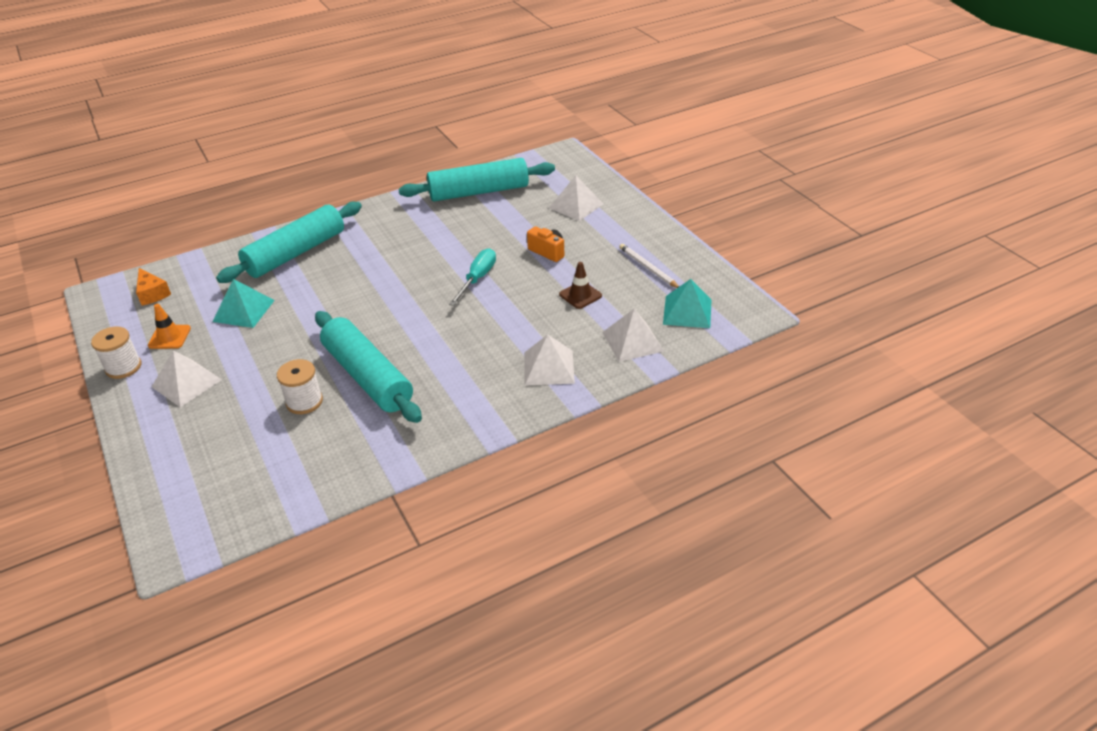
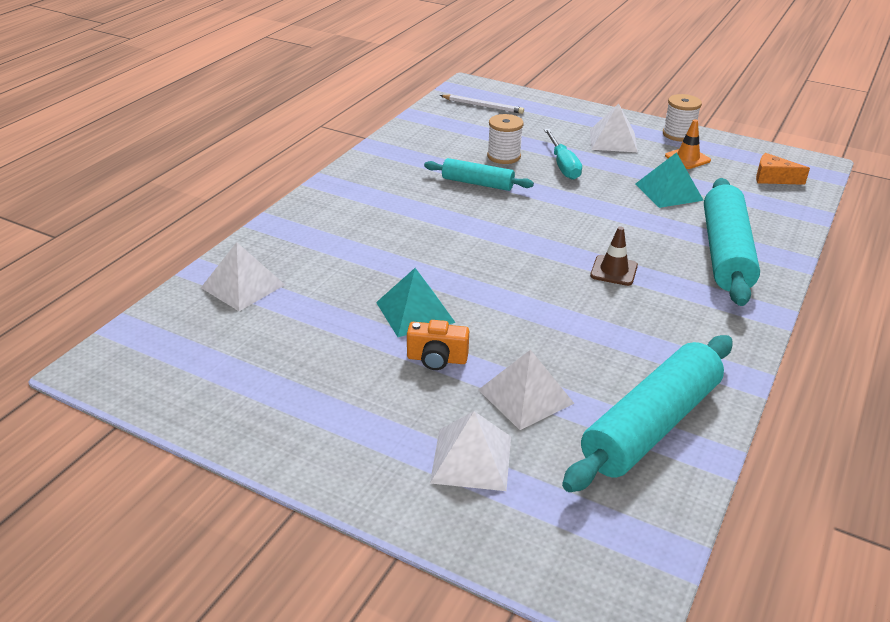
camera: 145 degrees right, 5 degrees down
(367, 377) = (477, 183): turquoise rolling pin -> turquoise rolling pin, size x0.56
(477, 279) = (486, 294): turquoise screwdriver -> turquoise screwdriver (563, 165)
(548, 367) = (317, 237): white pyramid -> white pyramid (526, 396)
(580, 295) = (342, 316): brown traffic cone -> brown traffic cone (614, 271)
(648, 268) = (277, 384): white pencil -> white pencil (483, 106)
(687, 311) = (191, 340): turquoise pyramid -> turquoise pyramid (415, 312)

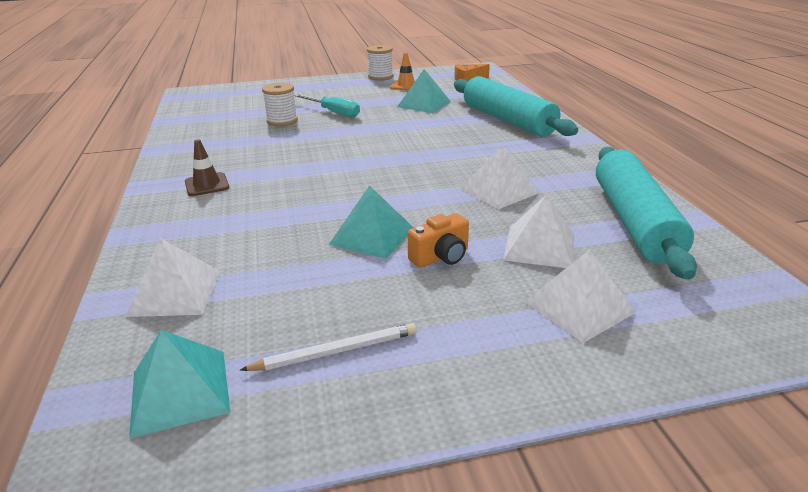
camera: 40 degrees left, 5 degrees down
(174, 354) = (180, 391): none -> turquoise pyramid
(477, 183) = (287, 141): turquoise rolling pin -> none
(483, 106) = (219, 100): white pencil -> white pencil (336, 351)
(613, 140) = (345, 91): white pyramid -> white pyramid (499, 190)
(614, 271) = (464, 153): brown traffic cone -> brown traffic cone (207, 185)

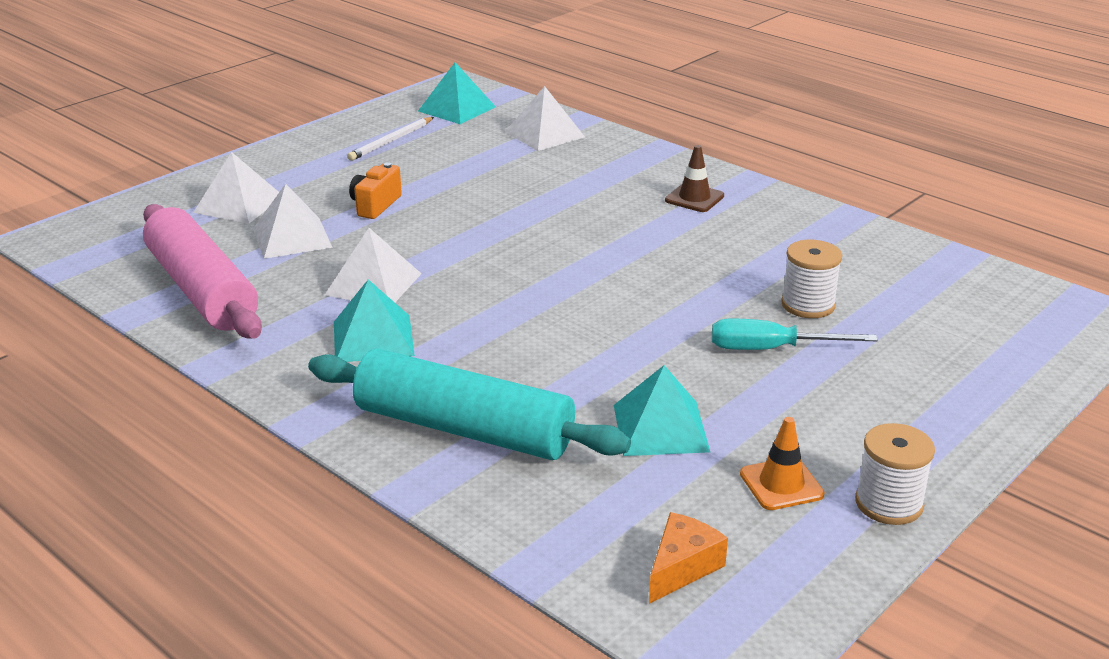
camera: 145 degrees right, 0 degrees up
(372, 236) = (455, 203): turquoise pyramid -> turquoise pyramid (373, 338)
(633, 221) = (202, 289): turquoise rolling pin -> pink rolling pin

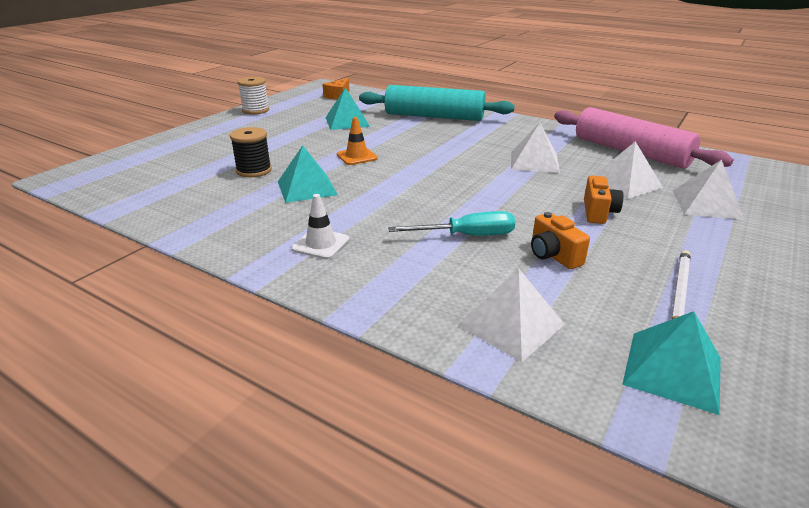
camera: 170 degrees right, 0 degrees up
(373, 338) = (506, 139): turquoise pyramid -> turquoise pyramid (307, 188)
(468, 171) = (553, 255): none -> orange camera
(694, 198) = (321, 244): brown traffic cone -> white traffic cone
(771, 349) = (286, 149): turquoise screwdriver -> turquoise screwdriver (467, 236)
(781, 484) = (297, 112): orange traffic cone -> orange traffic cone (357, 156)
(808, 305) = (254, 170): white spool -> black spool

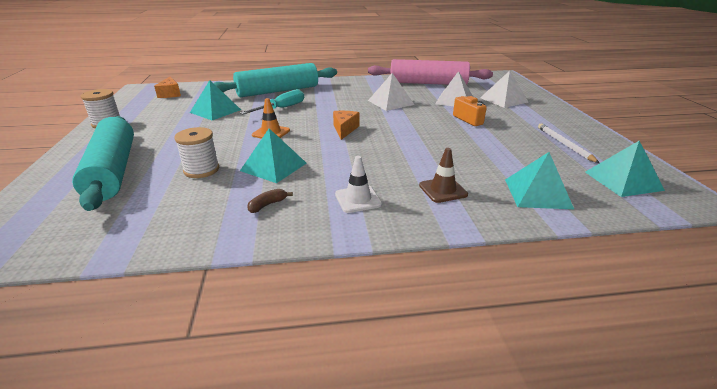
camera: 40 degrees left, 0 degrees up
(202, 150) = (113, 170): none -> turquoise rolling pin
(249, 217) = (267, 205): none -> brown banana
(254, 170) = (201, 170): black spool -> white spool
(411, 272) = (443, 190): none -> brown traffic cone
(428, 175) = (344, 129): none -> orange cheese
(467, 236) = (433, 157): turquoise screwdriver -> turquoise screwdriver (281, 108)
(511, 324) = (537, 193): white pyramid -> turquoise pyramid
(553, 255) = (490, 149): orange camera -> none

